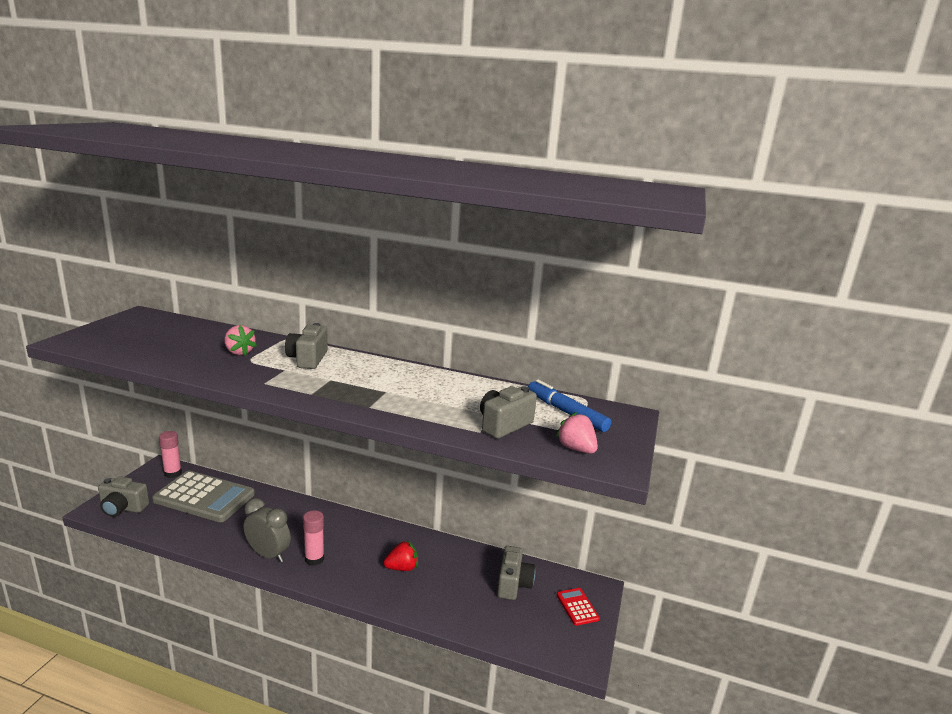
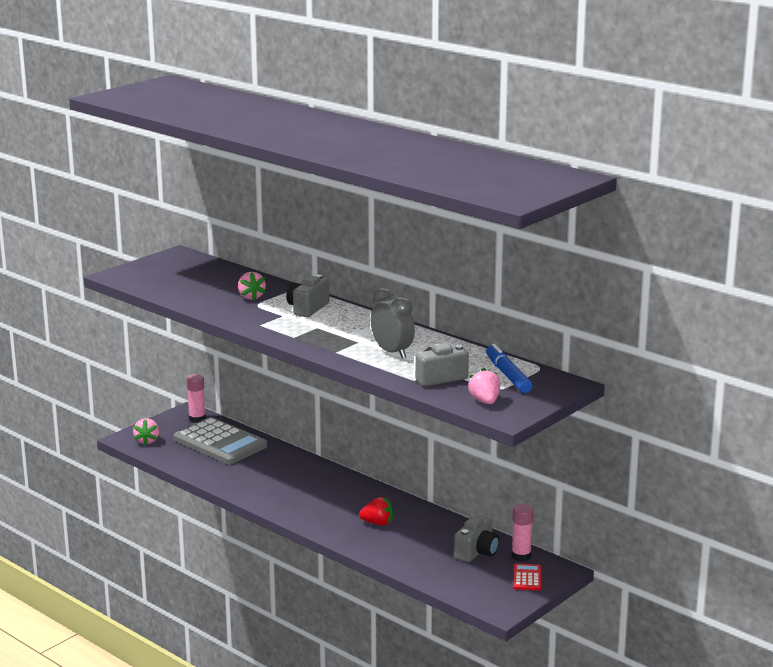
camera: 25 degrees right, 0 degrees up
(123, 508) = (147, 441): grey camera -> pink strawberry
(268, 555) = (261, 494): grey clock -> grey clock (392, 352)
(314, 559) = (301, 504): pink glue stick -> pink glue stick (521, 556)

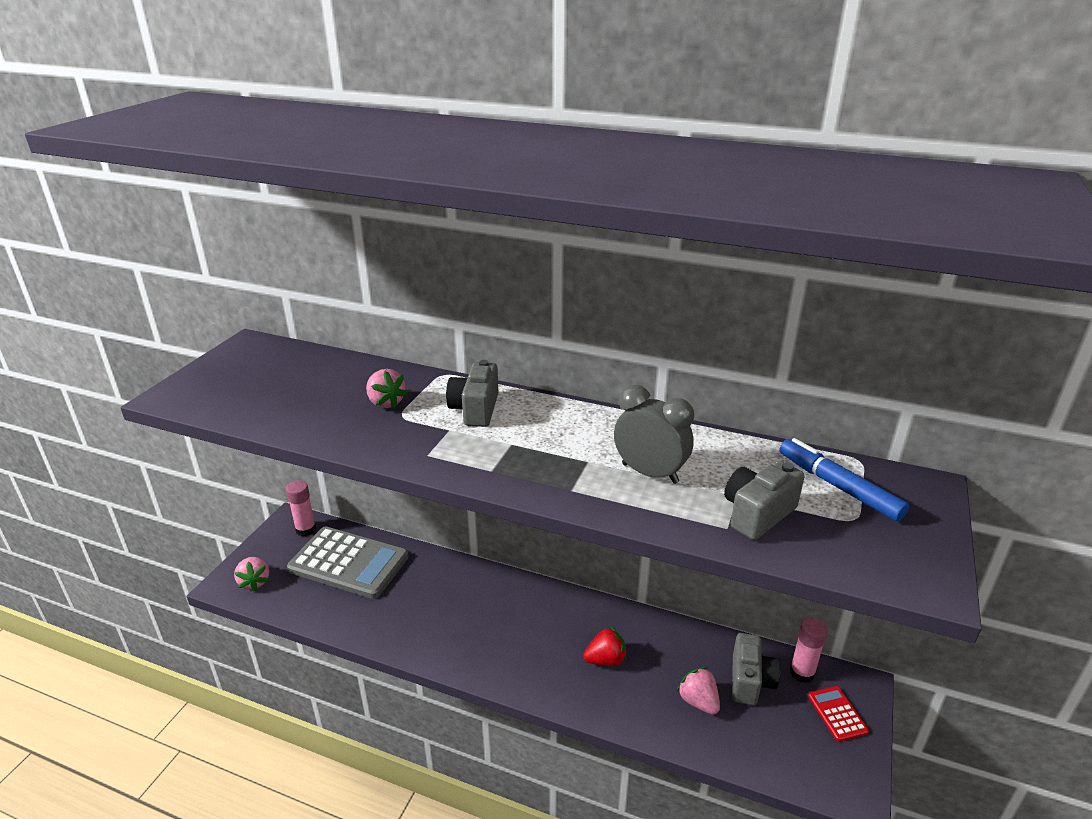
camera: 20 degrees left, 10 degrees up
(485, 401) = (865, 553): pink strawberry -> pink strawberry (698, 701)

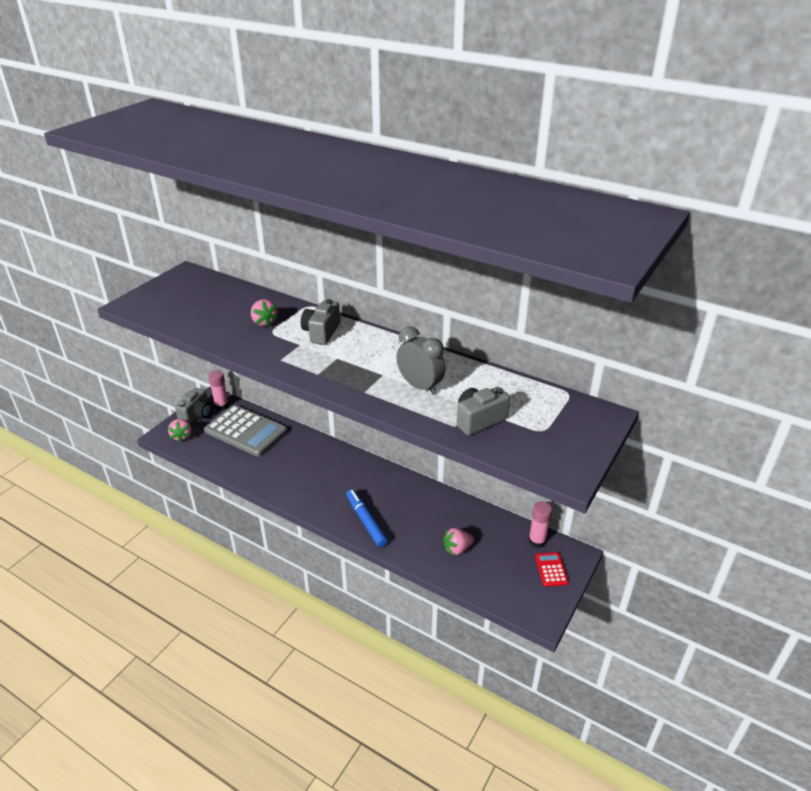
camera: 10 degrees right, 5 degrees up
(605, 660) = (402, 515): red strawberry -> none
(698, 701) = (457, 549): pink strawberry -> pink strawberry turned 90 degrees counterclockwise
(750, 681) = (498, 541): grey camera -> grey camera (196, 415)
(838, 486) = (543, 409): blue marker -> blue marker (366, 521)

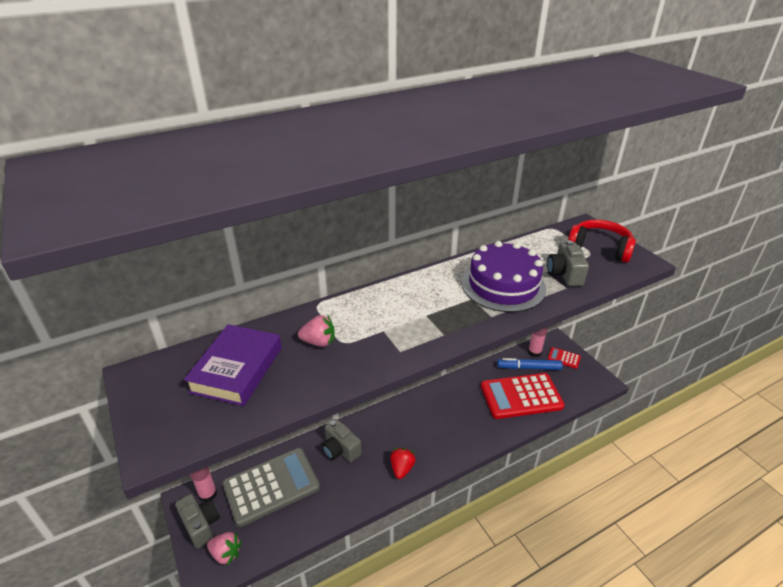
camera: 60 degrees left, 0 degrees up
(213, 303) = (237, 369): none -> purple book
(307, 494) = (402, 468): none -> red strawberry
(321, 332) = (374, 311): grey camera -> grey camera (340, 449)
(366, 521) = (461, 439): blue marker -> blue marker (529, 368)
(420, 386) = (503, 285): grey clock -> purple cake
(457, 549) = (521, 396): pink strawberry -> red calculator
(562, 435) = (599, 248): none -> red headphones

